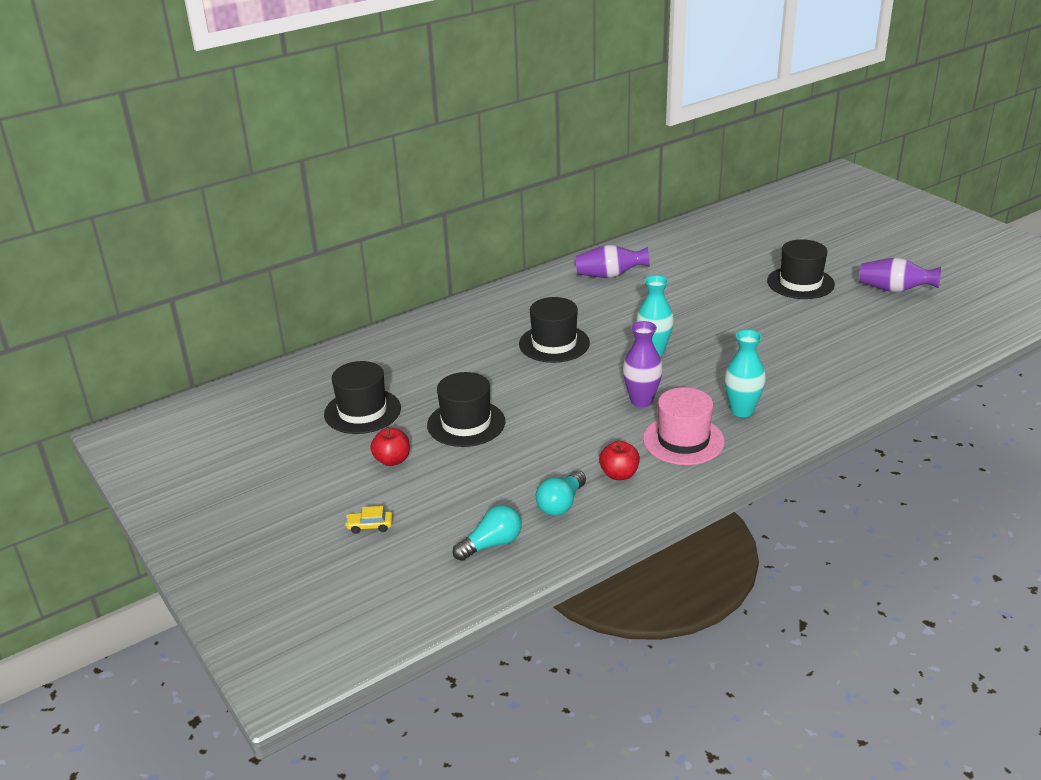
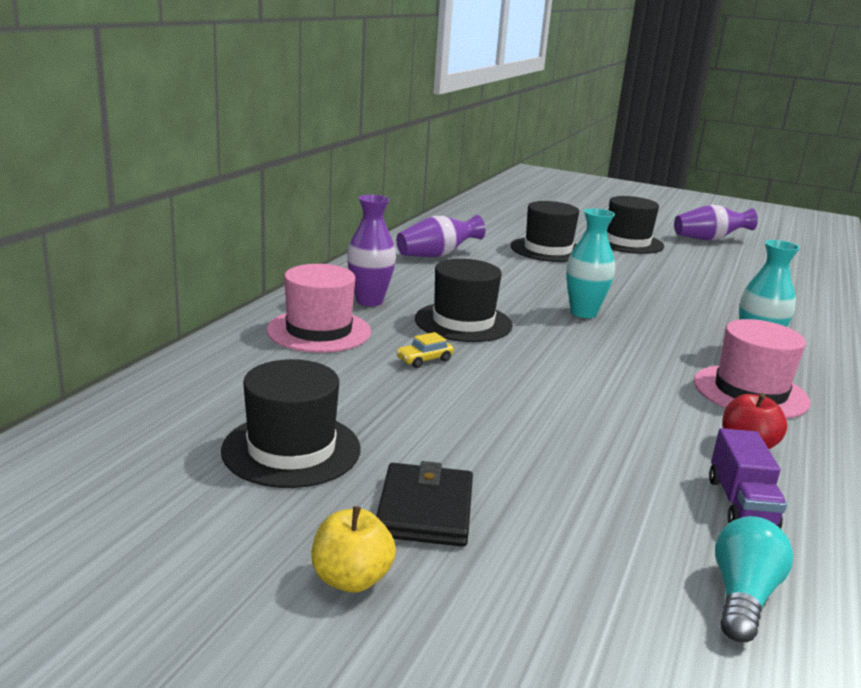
camera: 35 degrees left, 10 degrees down
(327, 482) = (351, 579): none -> yellow apple
(370, 526) = (519, 635): yellow car -> yellow car (424, 359)
(392, 460) = (424, 510): red apple -> black wallet
(453, 333) = (319, 331): none -> pink hat
(466, 423) = (472, 431): black hat -> black hat (548, 250)
(561, 504) = (740, 503): turquoise light bulb -> purple truck
(641, 401) = (645, 361): purple vase -> purple vase (369, 301)

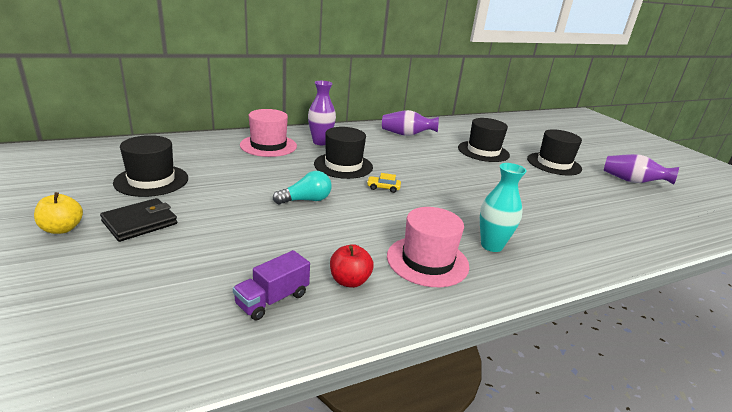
camera: 40 degrees right, 5 degrees up
(424, 359) = (284, 172): yellow car -> yellow car (383, 188)
(583, 313) = (423, 185): turquoise vase -> none
(742, 596) = (166, 330): turquoise light bulb -> turquoise light bulb (306, 200)

